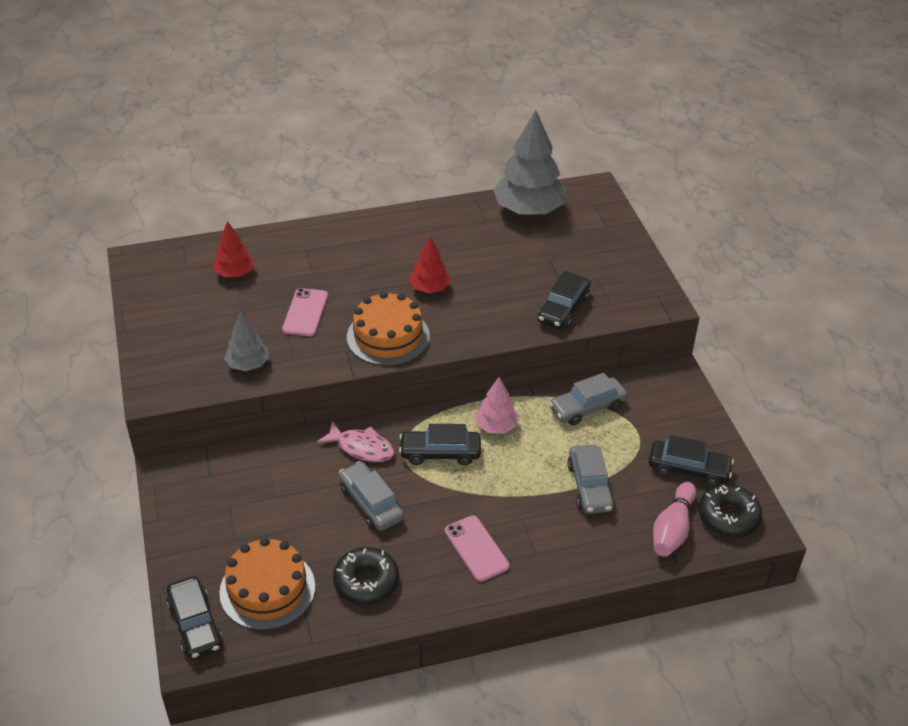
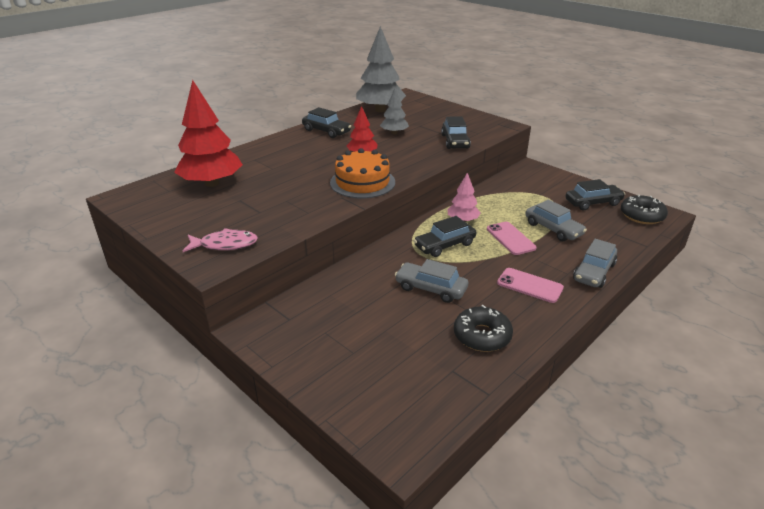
camera: 30 degrees left, 10 degrees down
(195, 625) = (381, 428): black car -> black car (326, 131)
(235, 273) = (212, 183): red tree -> red tree, size x1.89
(248, 364) = (275, 225): grey tree -> grey tree (394, 133)
(267, 589) = (414, 374): orange cake -> none
(305, 312) = (289, 187): pink phone -> pink phone (510, 238)
(361, 448) = (389, 261): pink fish -> pink fish (225, 244)
(587, 407) = (503, 195): grey car -> grey car (594, 272)
(672, 529) = (623, 232): pink bowling pin -> none

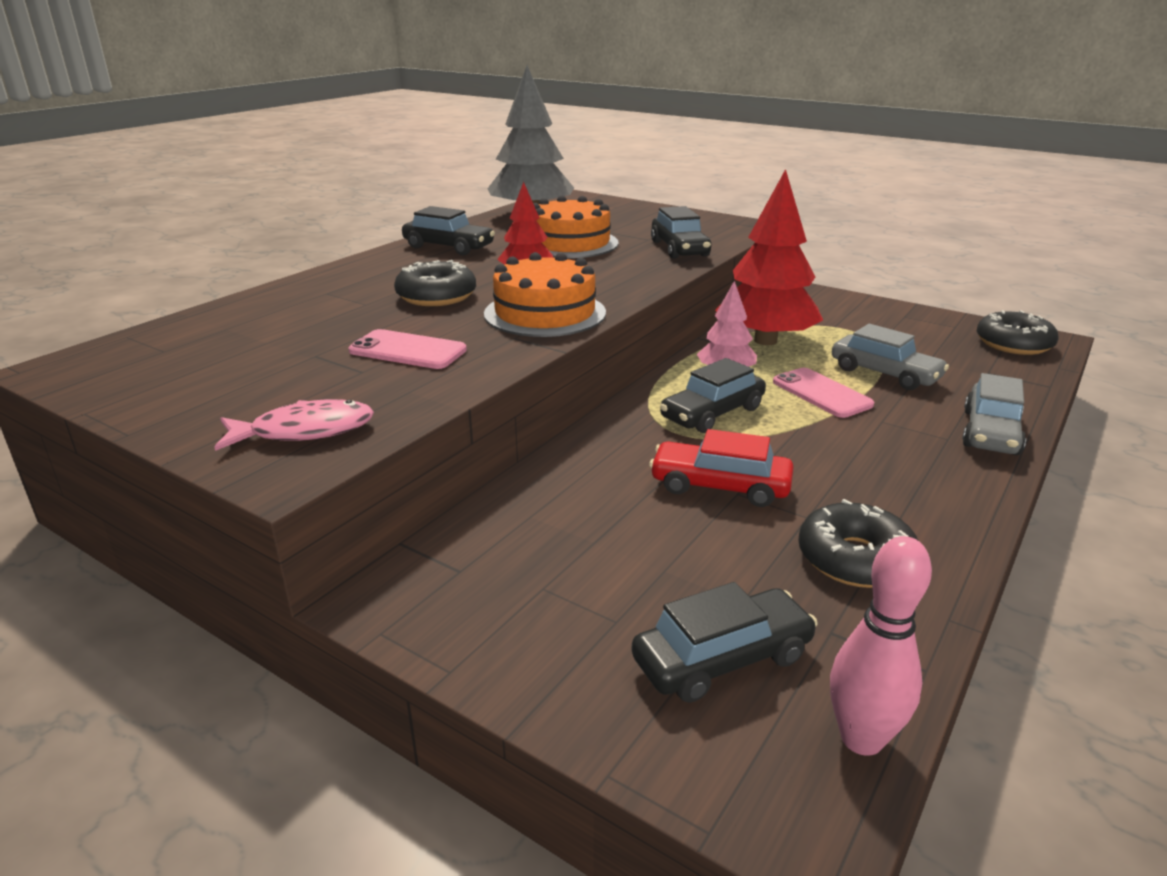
camera: 10 degrees left, 5 degrees down
(212, 183) = (251, 333): red tree -> red tree (765, 341)
(309, 166) = (436, 296): none -> black donut
(394, 133) = (569, 243): grey tree -> orange cake
(431, 288) = (720, 486): grey car -> red car
(442, 420) = (861, 739): none -> pink bowling pin
(529, 285) = (895, 464): pink phone -> pink phone (408, 351)
(593, 203) = (926, 332): black car -> black car (722, 659)

